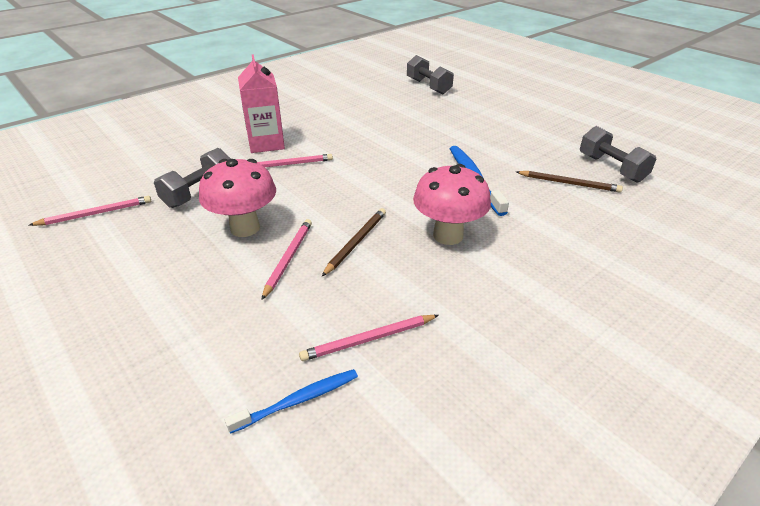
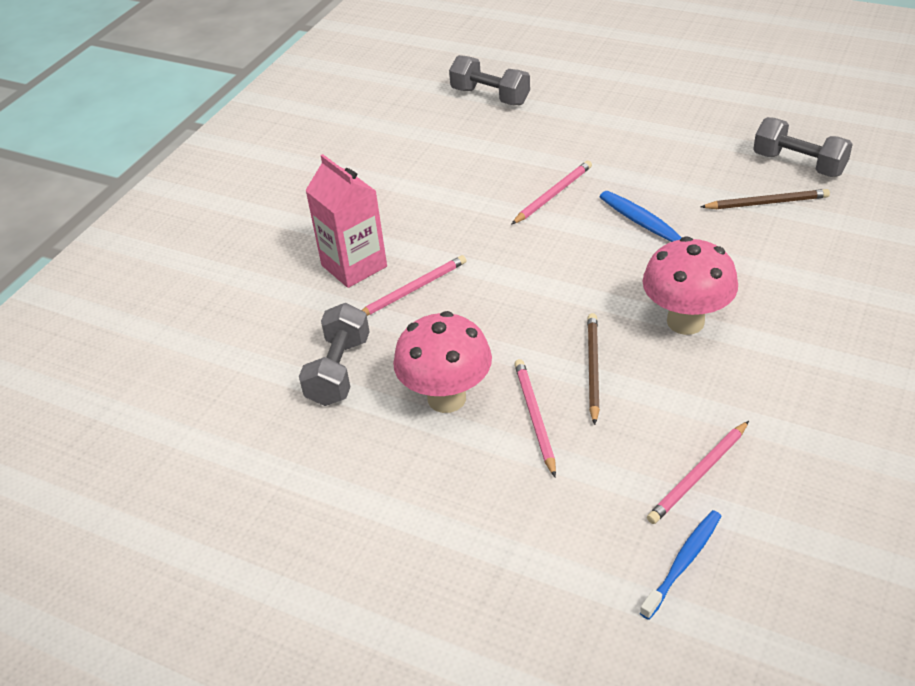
camera: 20 degrees left, 5 degrees up
(96, 213) = (233, 450): pink pencil -> pink pencil (553, 194)

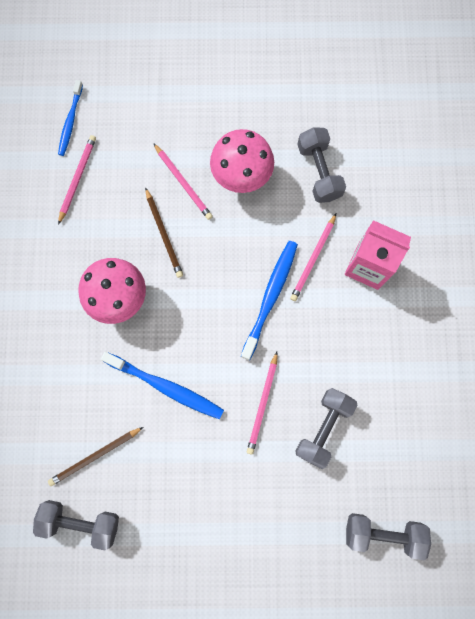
camera: 150 degrees right, 35 degrees up
(488, 271) = (270, 297): none -> blue toothbrush
(499, 165) = (323, 428): none -> grey dumbbell

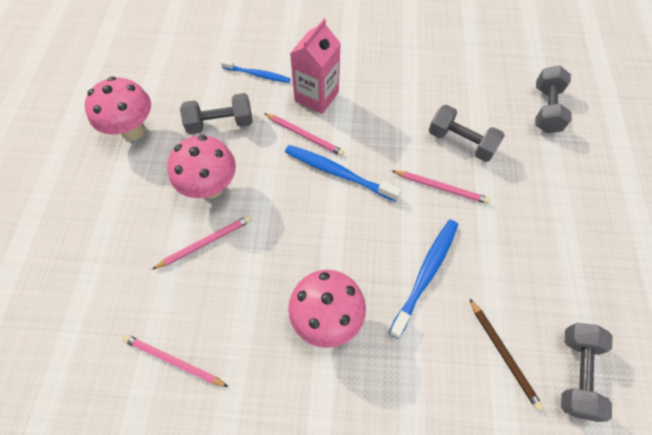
camera: 85 degrees left, 15 degrees down
(70, 122) = (97, 367): blue toothbrush -> blue toothbrush (258, 75)
(164, 234) = (259, 266): brown pencil -> none
(300, 90) = (133, 130): none -> pink mushroom

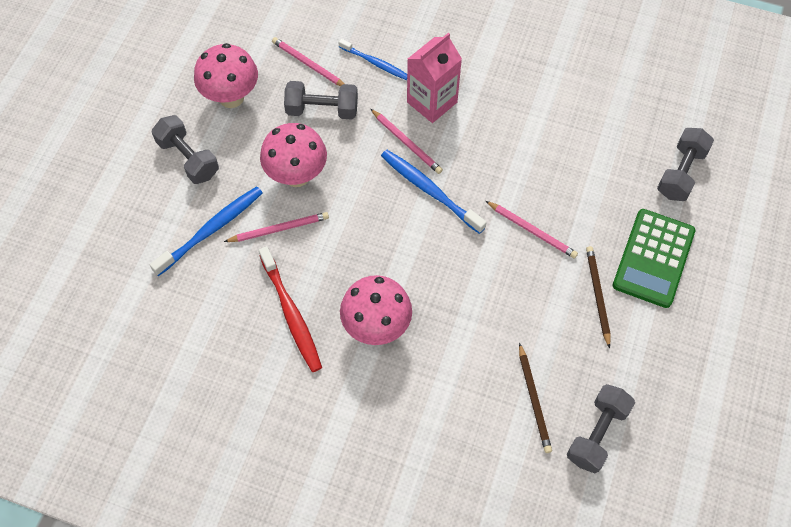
camera: 15 degrees right, 0 degrees up
(173, 361) = (227, 328): pink pencil -> pink pencil (308, 64)
(238, 328) = (291, 314): none -> red toothbrush
(426, 274) = (485, 310): blue toothbrush -> blue toothbrush (211, 230)
(461, 142) = (571, 188): grey dumbbell -> grey dumbbell (188, 158)
(521, 233) = (597, 295): none -> brown pencil
(555, 187) = (653, 258): none -> green calculator

